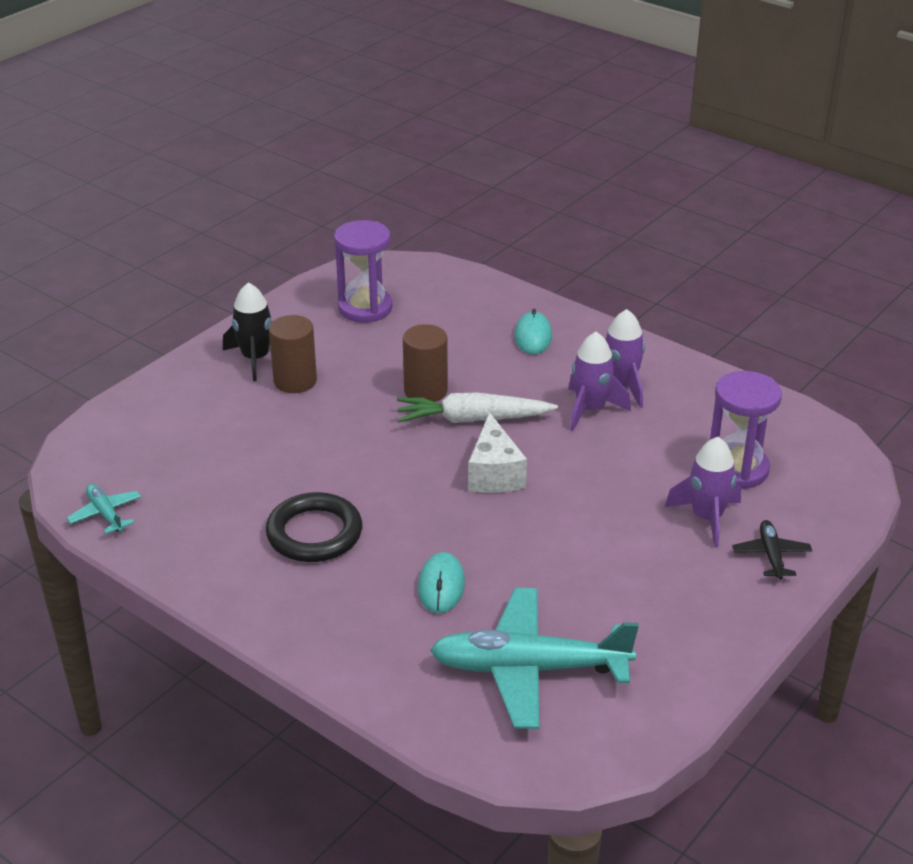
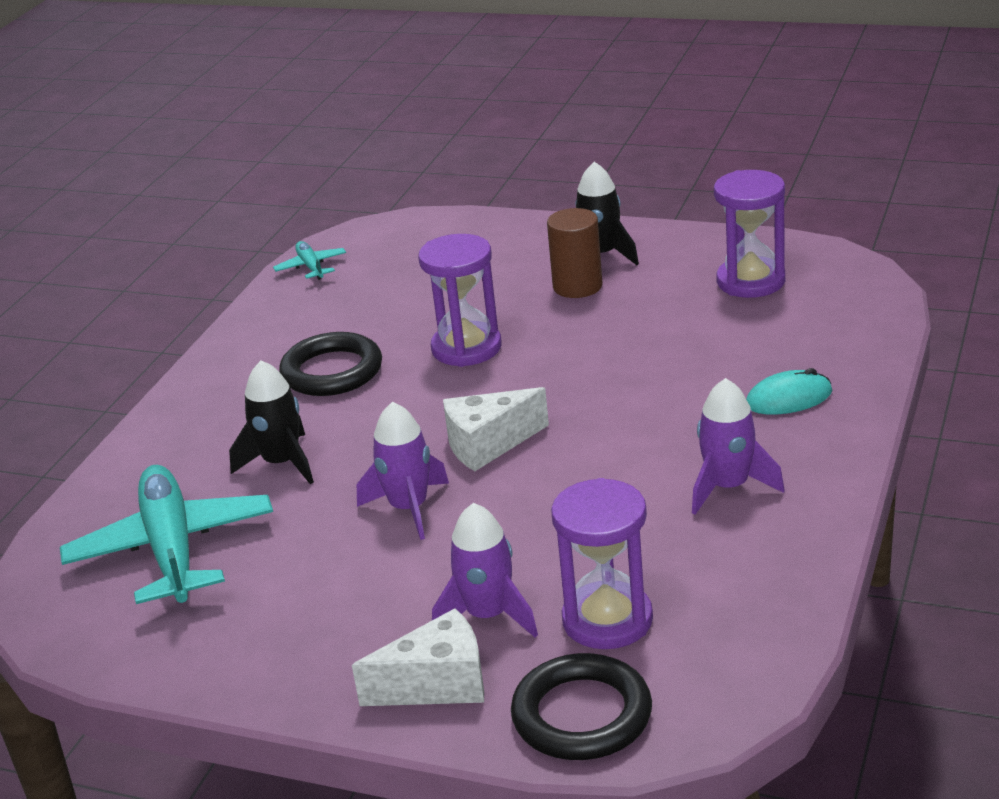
camera: 75 degrees right, 5 degrees down
(105, 514) = (311, 267): turquoise plane -> turquoise plane turned 60 degrees counterclockwise
(341, 455) = (466, 348): none -> purple hourglass
(425, 391) = (616, 361): brown cylinder -> none
(441, 586) = (281, 463): turquoise mouse -> black rocket
(472, 419) = (582, 404): white carrot -> none
(591, 409) = (660, 477): purple rocket -> purple rocket (409, 508)
(771, 555) = (437, 684): black plane -> white cheese
(827, 501) = (582, 715): none -> black ring

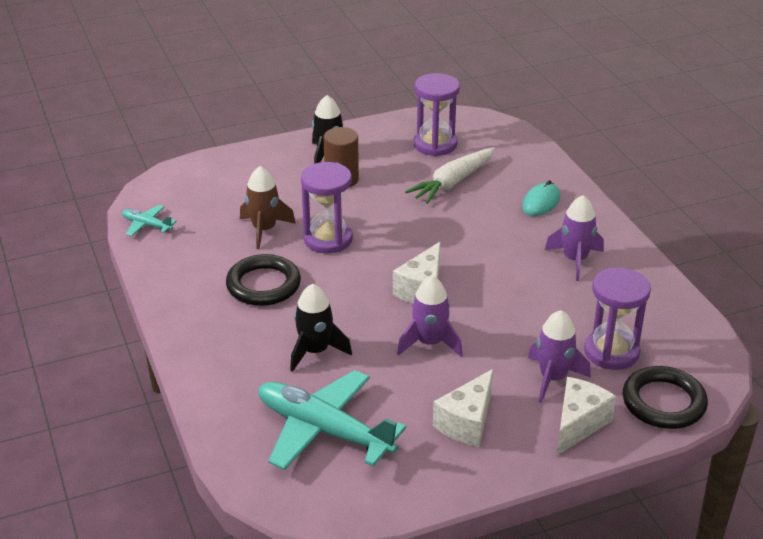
camera: 45 degrees left, 5 degrees up
(319, 616) = (467, 422): none -> white cheese
(416, 313) = (264, 230): none -> brown rocket
(706, 335) = (452, 183): none -> white carrot

